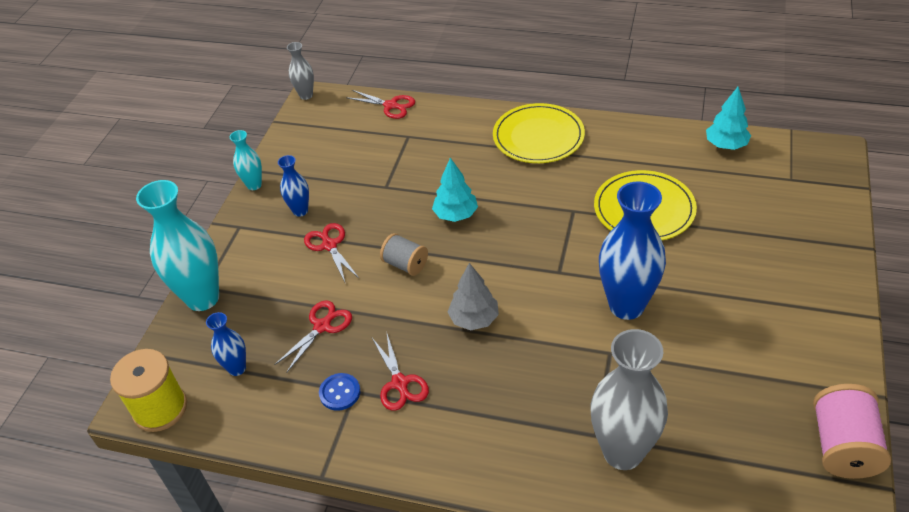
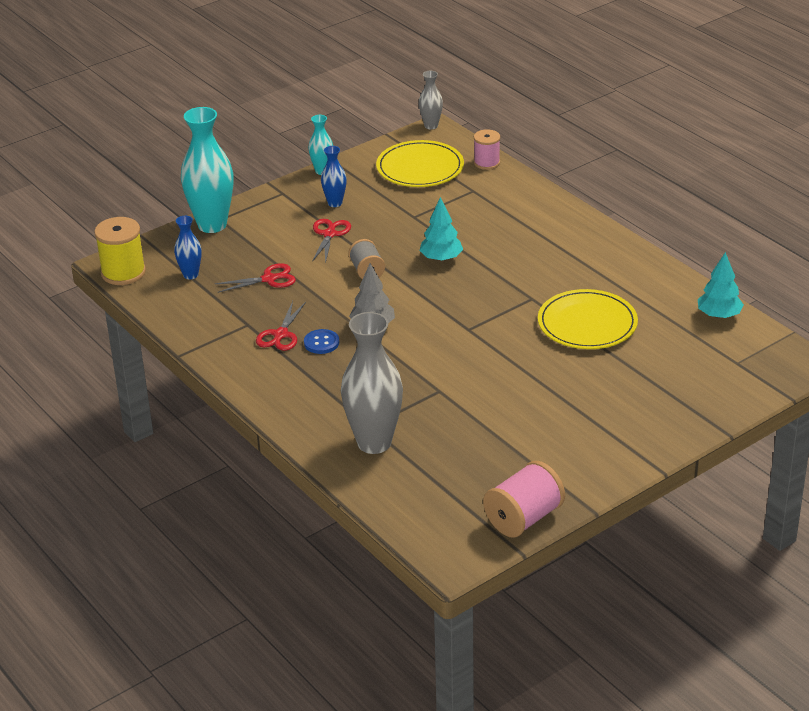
camera: 35 degrees right, 10 degrees down
(340, 392) = (238, 320): blue button -> blue button (321, 343)
(390, 105) = (486, 163): red scissors -> pink spool
(538, 137) = (573, 238): yellow plate -> yellow plate (420, 168)
(626, 306) = (488, 372): blue vase -> none

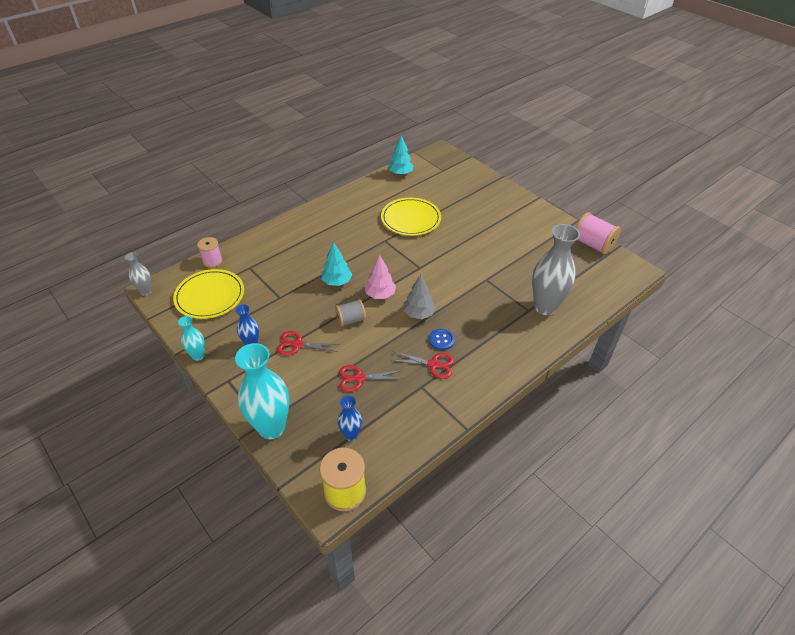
camera: 95 degrees left, 10 degrees up
(269, 279) = (359, 378): red scissors -> red scissors turned 75 degrees counterclockwise
(413, 294) = (380, 294): none -> pink tree

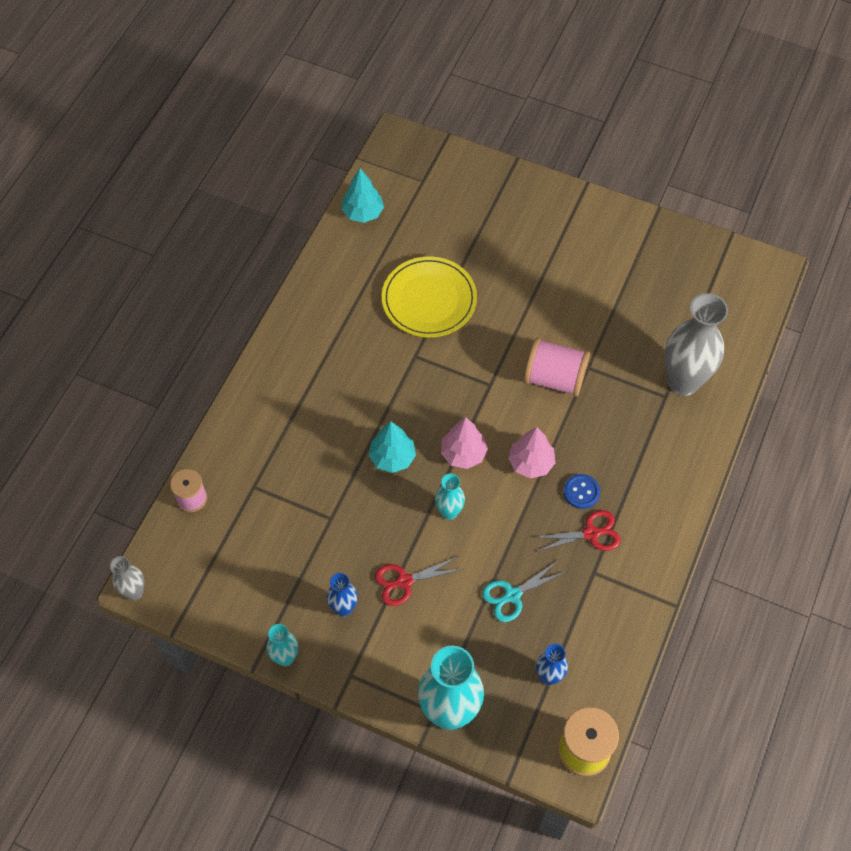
camera: 25 degrees left, 15 degrees up
(210, 296) = (232, 559): yellow plate -> none
(350, 320) = (449, 512): grey spool -> turquoise vase
(359, 378) = (512, 595): red scissors -> turquoise scissors
(418, 313) = (531, 463): grey tree -> pink tree
(592, 244) = (696, 246): pink spool -> pink spool (554, 378)

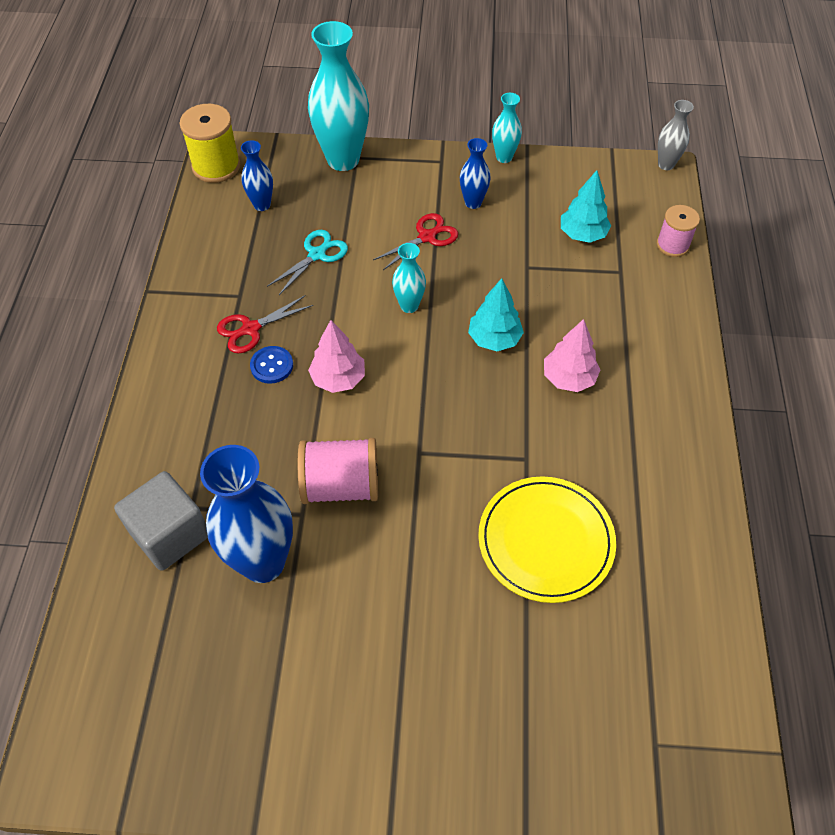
camera: 160 degrees right, 5 degrees down
(363, 213) = (709, 649): turquoise tree -> turquoise tree (582, 234)
(463, 453) = (418, 366): pink tree -> pink tree (568, 378)
(622, 344) = (263, 562): none -> blue vase
(683, 382) = (170, 534): grey vase -> grey cube

